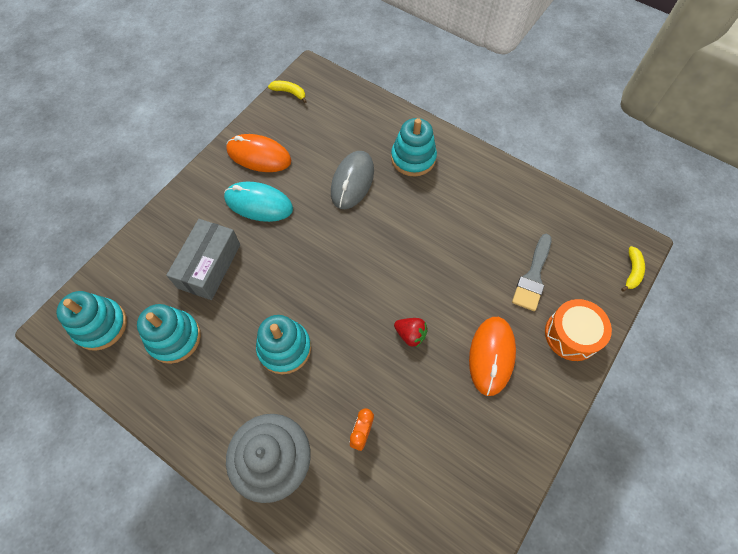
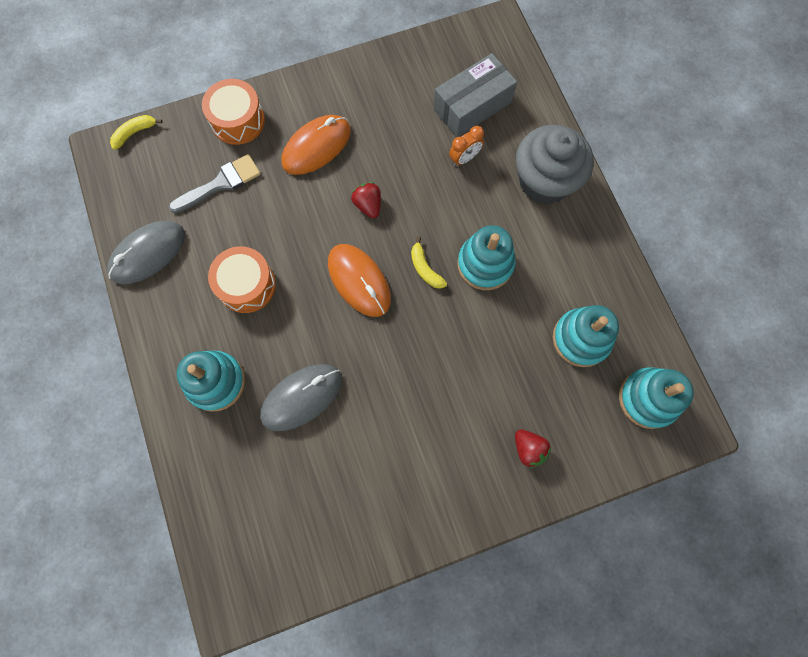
camera: 145 degrees left, 10 degrees up
(178, 240) = (528, 449): none -> red strawberry
(209, 266) = (511, 394): grey box -> grey box (472, 106)
(258, 204) = (419, 438): turquoise mouse -> none
(259, 155) = (379, 507): orange mouse -> orange mouse (359, 281)
(289, 93) = (280, 588): yellow banana -> yellow banana (425, 268)
(447, 222) = (246, 285): none -> orange drum
(530, 200) = (148, 253): none -> grey mouse

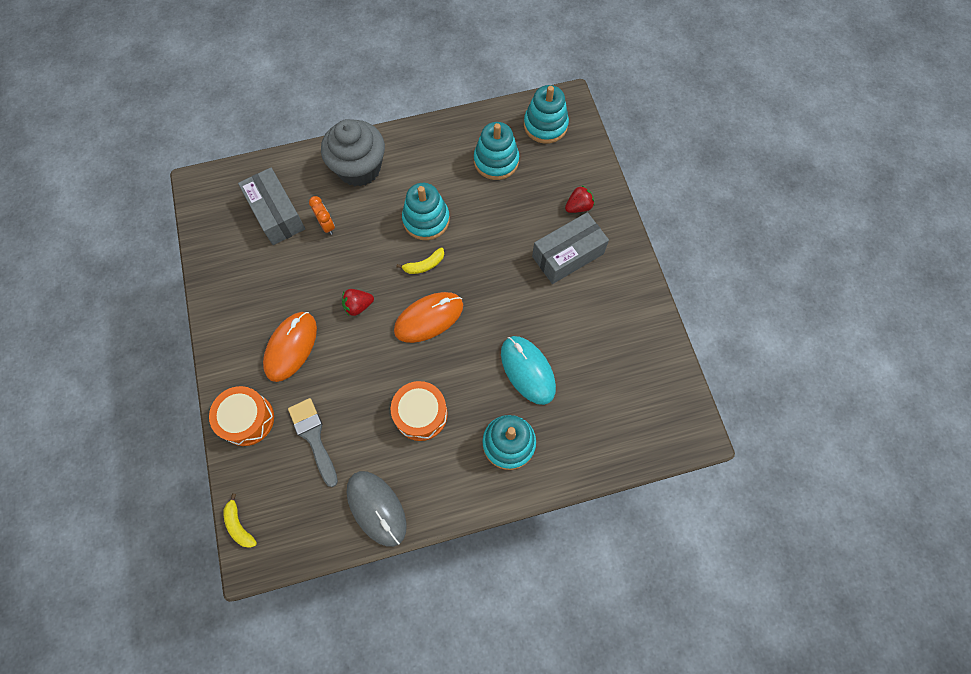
camera: 85 degrees left, 5 degrees down
(301, 397) = (527, 370): grey mouse -> turquoise mouse
(316, 147) = (291, 347): orange mouse -> orange mouse turned 60 degrees clockwise
(456, 438) = (568, 255): none -> grey box

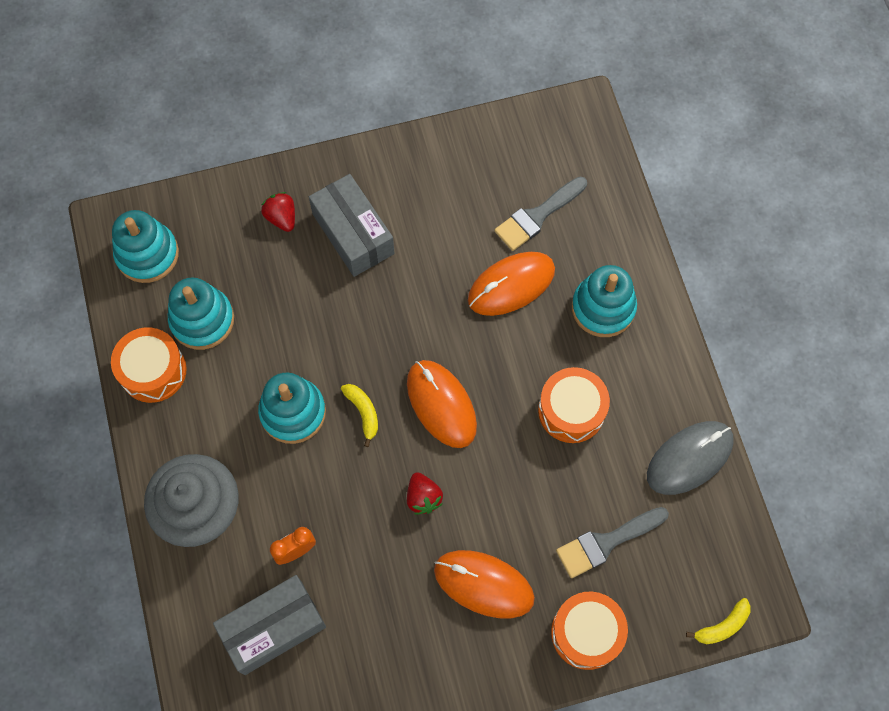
camera: 90 degrees left, 0 degrees up
(458, 134) = (153, 371): none -> orange drum
(527, 370) = (511, 285): turquoise mouse -> orange mouse
(590, 392) = (537, 216): none -> grey brush

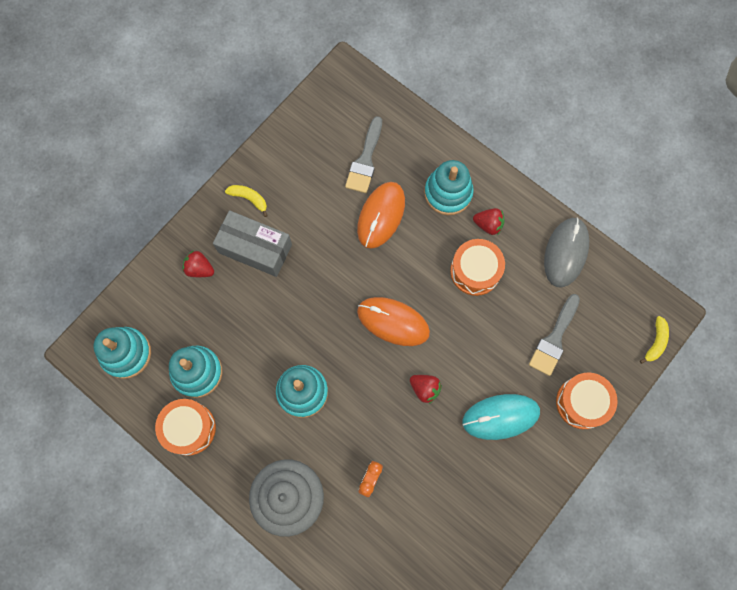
camera: 35 degrees left, 5 degrees up
(273, 628) = (392, 538): grey box -> none
(363, 412) = (348, 361): yellow banana -> yellow banana (249, 199)
(483, 584) = (500, 417): orange mouse -> turquoise mouse
(623, 371) = (488, 225): none -> red strawberry

